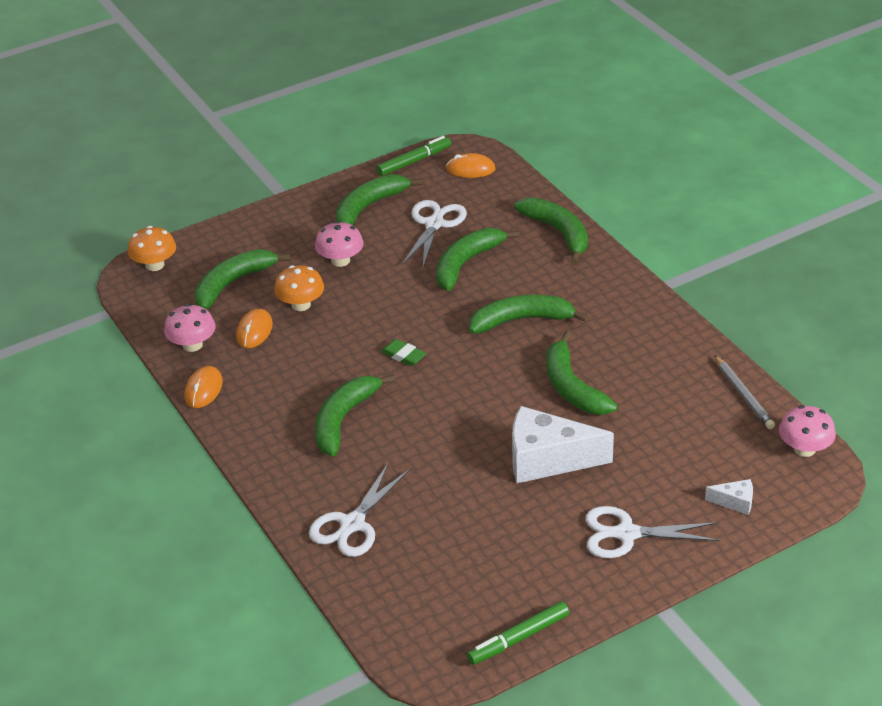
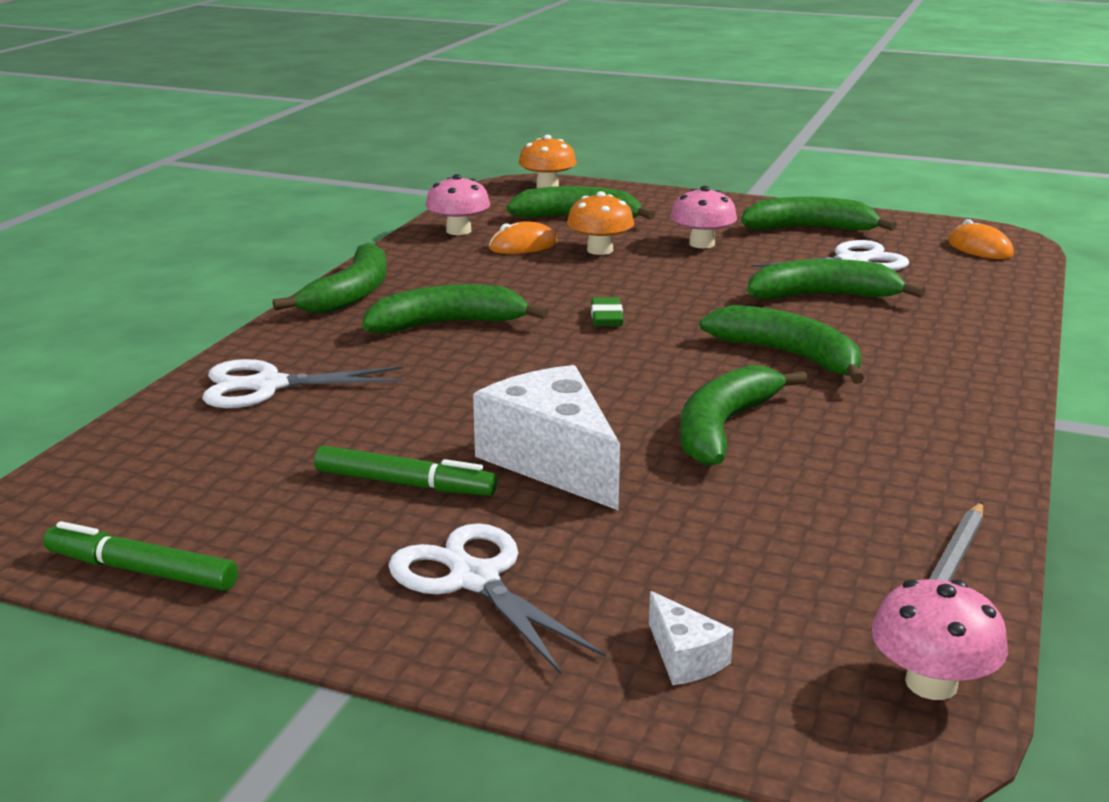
camera: 50 degrees right, 15 degrees down
(203, 390) = (398, 254): orange mouse -> none
(414, 161) = (926, 223): green marker -> green marker (405, 484)
(558, 233) = (988, 322): green banana -> green banana (350, 294)

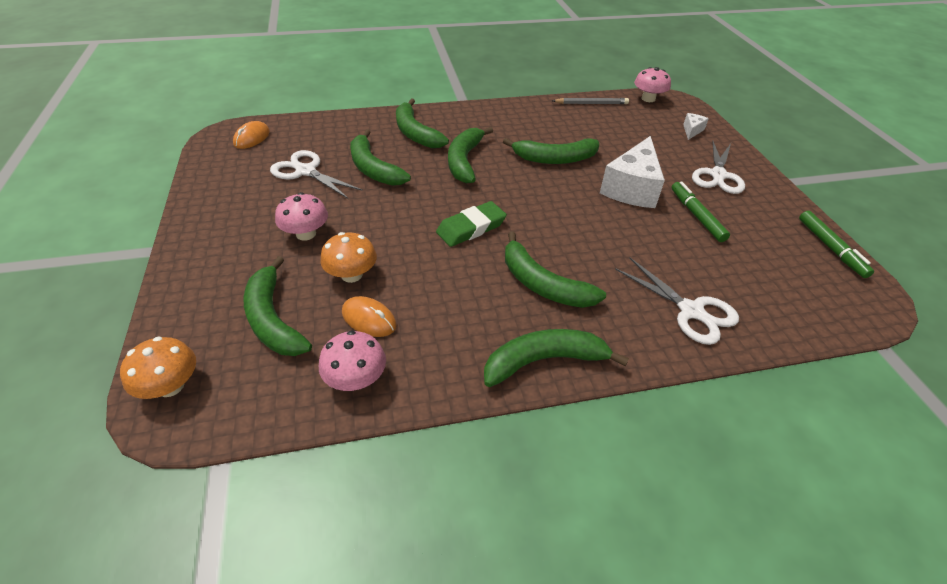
camera: 125 degrees left, 20 degrees up
(606, 317) = (471, 228): green eraser -> green eraser, size x1.59
(810, 229) = (243, 199): green banana -> green banana (415, 133)

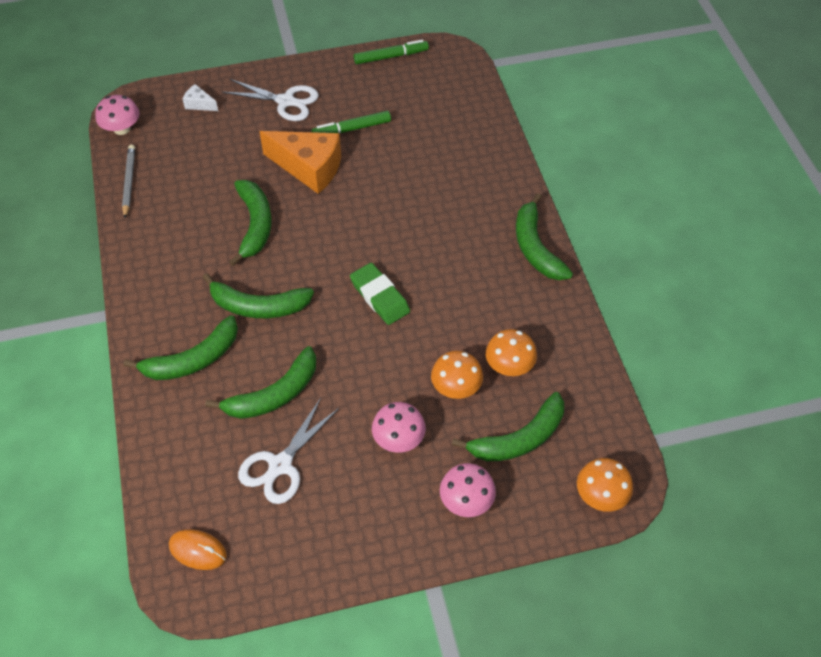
camera: 90 degrees left, 10 degrees up
(356, 379) = (572, 365): pink mushroom -> pink mushroom (466, 501)
(369, 319) = (509, 365): orange mouse -> orange mushroom
(542, 284) = (453, 245): green banana -> none
(631, 188) = (309, 168): white cheese -> orange cheese
(691, 311) = (473, 155): white scissors -> none

